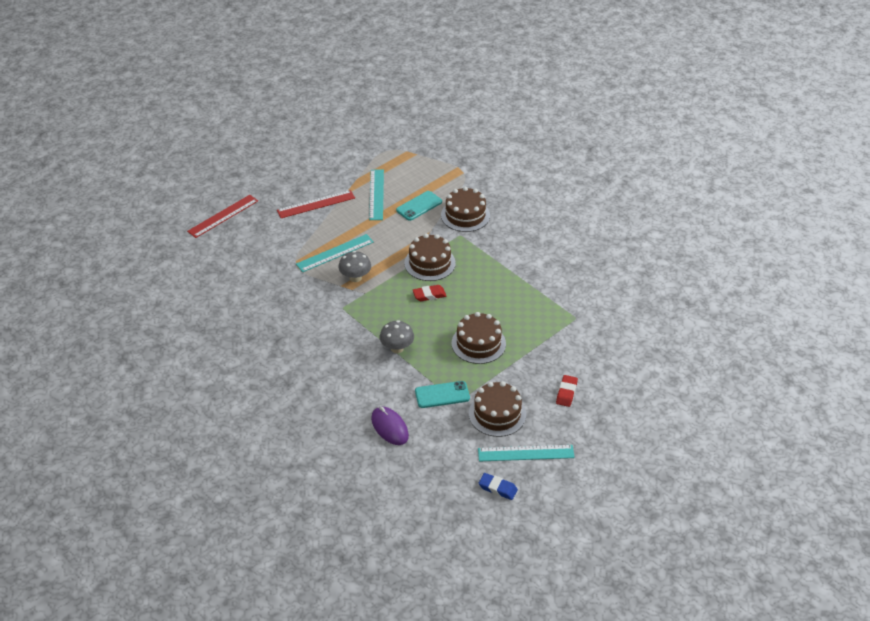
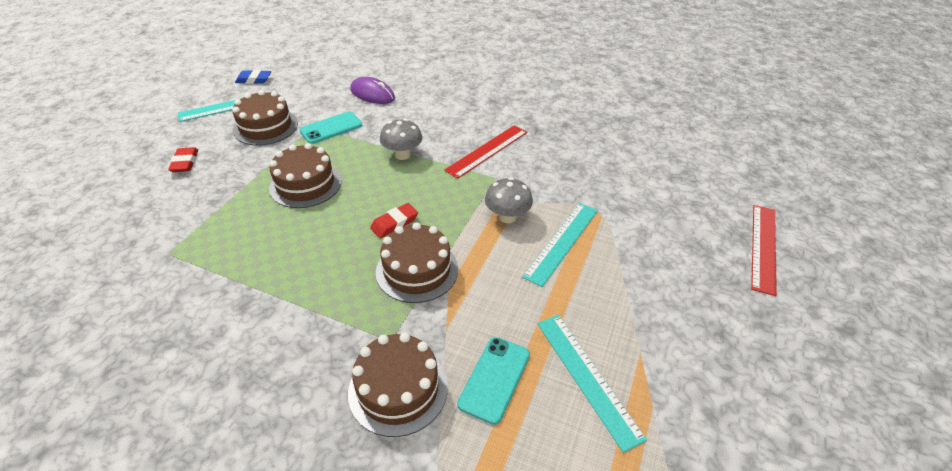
camera: 155 degrees right, 0 degrees up
(316, 204) = (664, 316): red ruler -> red ruler (487, 150)

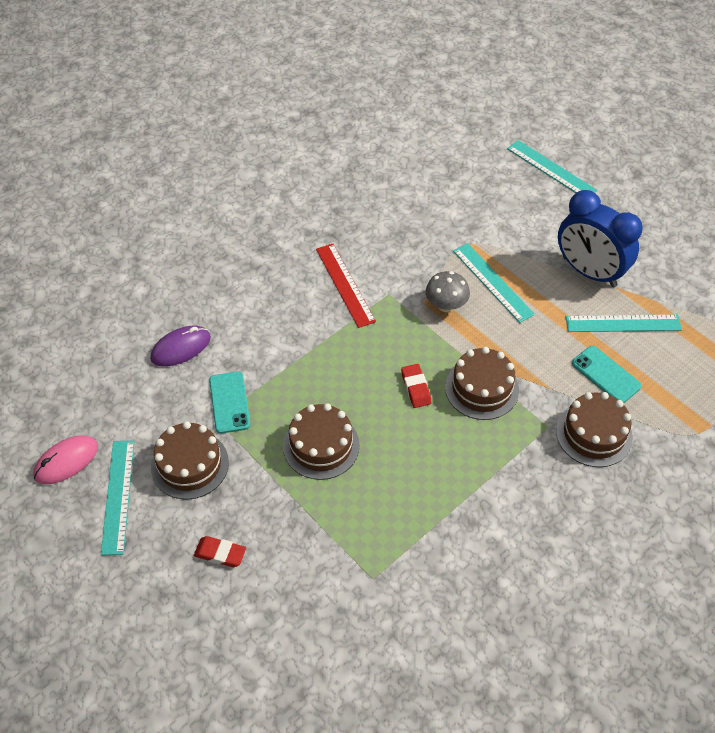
camera: 65 degrees left, 10 degrees up
(254, 80) = (66, 461): blue eraser -> pink mouse
(402, 155) = (314, 353): grey mushroom -> none
(642, 321) = (589, 272): none -> blue clock
(764, 247) = (551, 169): red ruler -> turquoise ruler

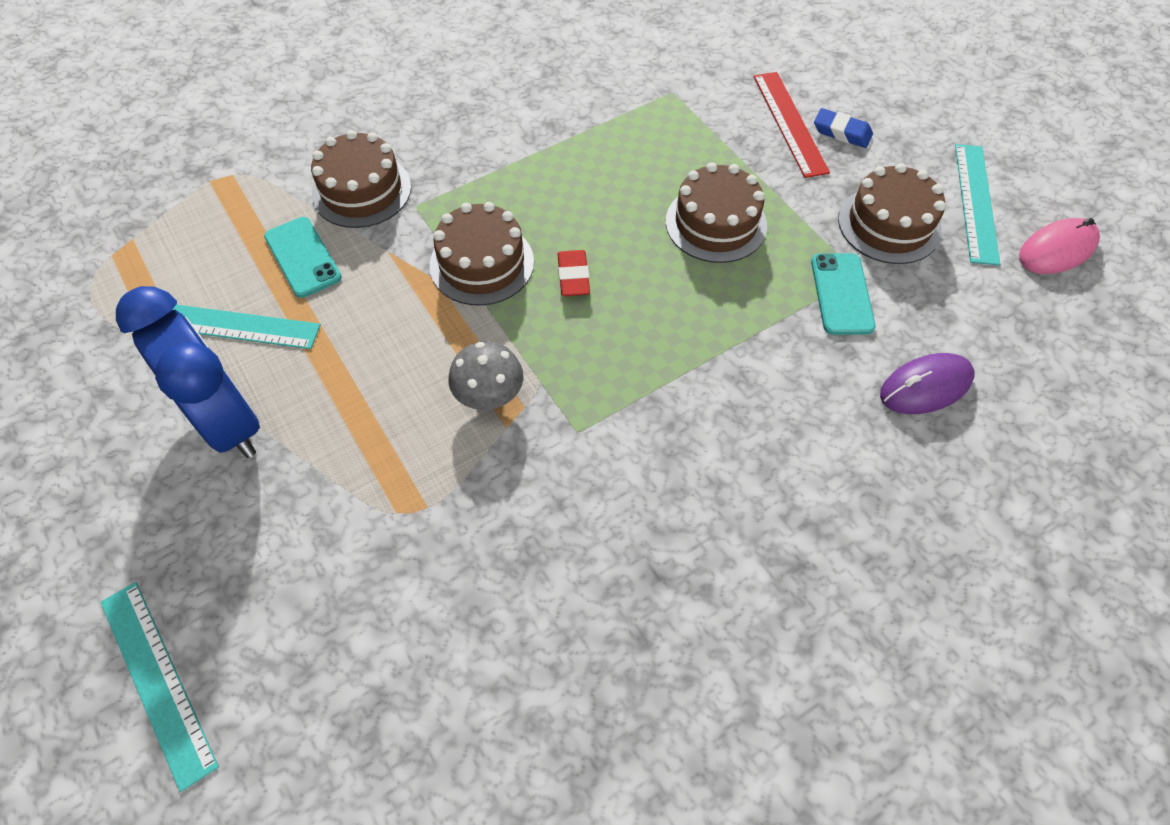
camera: 170 degrees left, 5 degrees up
(220, 553) = (841, 132): red eraser -> blue eraser
(345, 285) = (649, 461): red ruler -> red ruler (790, 123)
(493, 282) = (396, 427): turquoise ruler -> none

